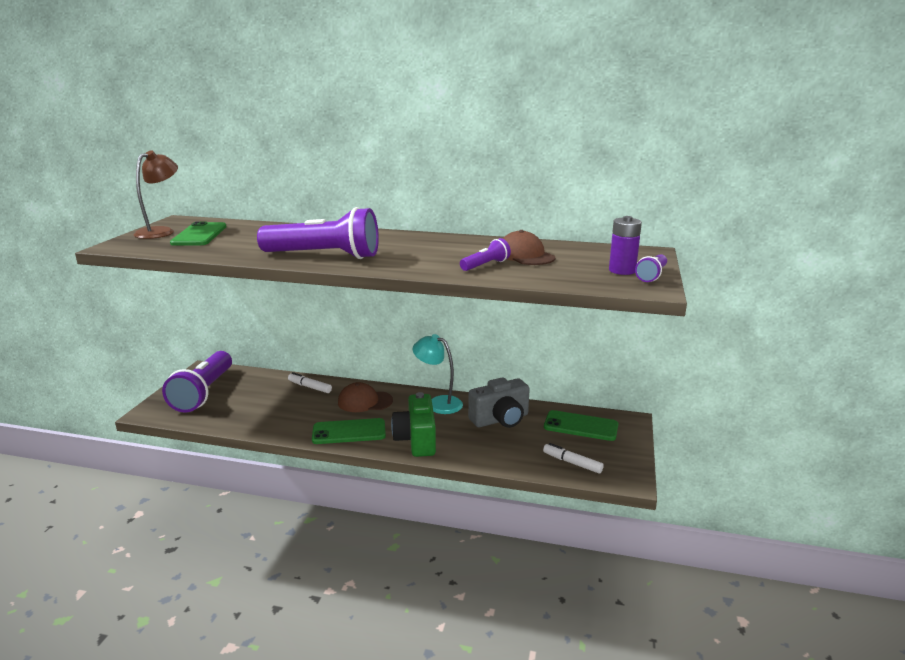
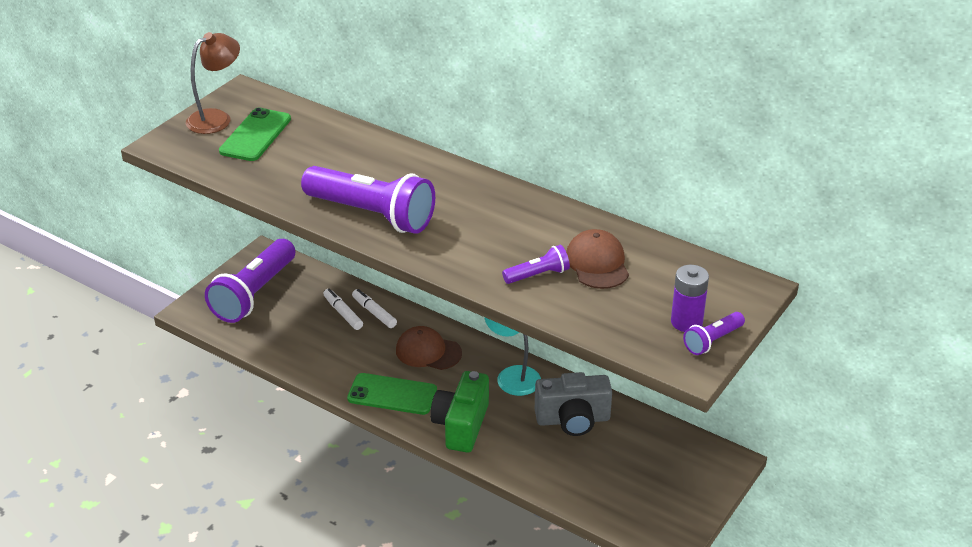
camera: 20 degrees right, 15 degrees up
(572, 463) = (619, 504): white marker -> white marker (343, 313)
(580, 426) = (663, 454): green phone -> none

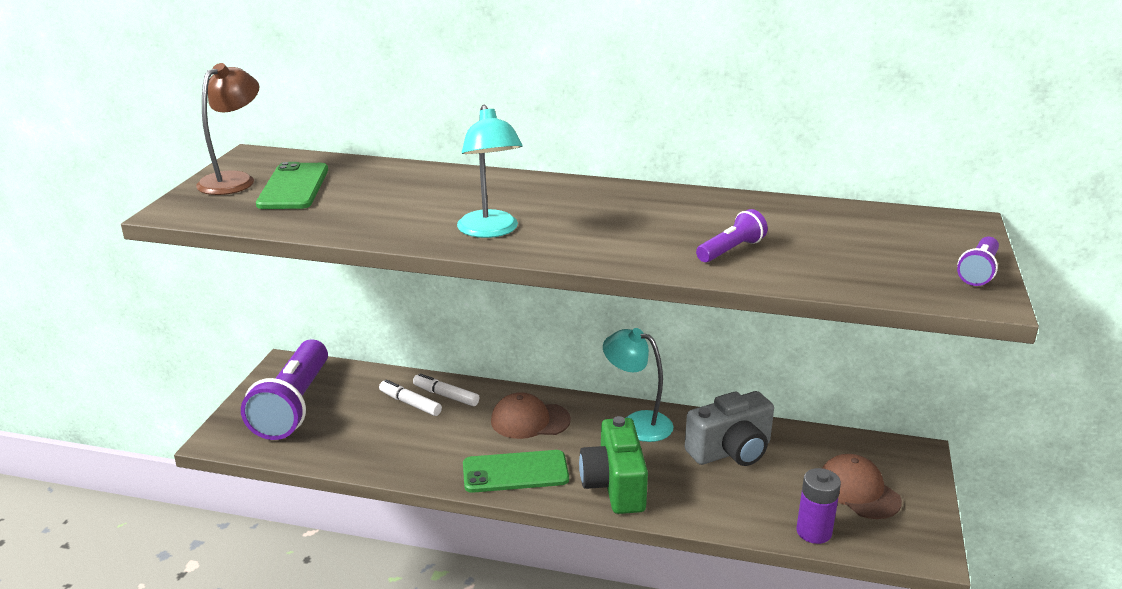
camera: 20 degrees left, 10 degrees down
(372, 215) = (490, 231): purple flashlight -> turquoise lamp
(597, 263) = (784, 230): brown cap -> brown cap (858, 491)
(686, 322) = (932, 261): purple battery -> purple battery (814, 532)

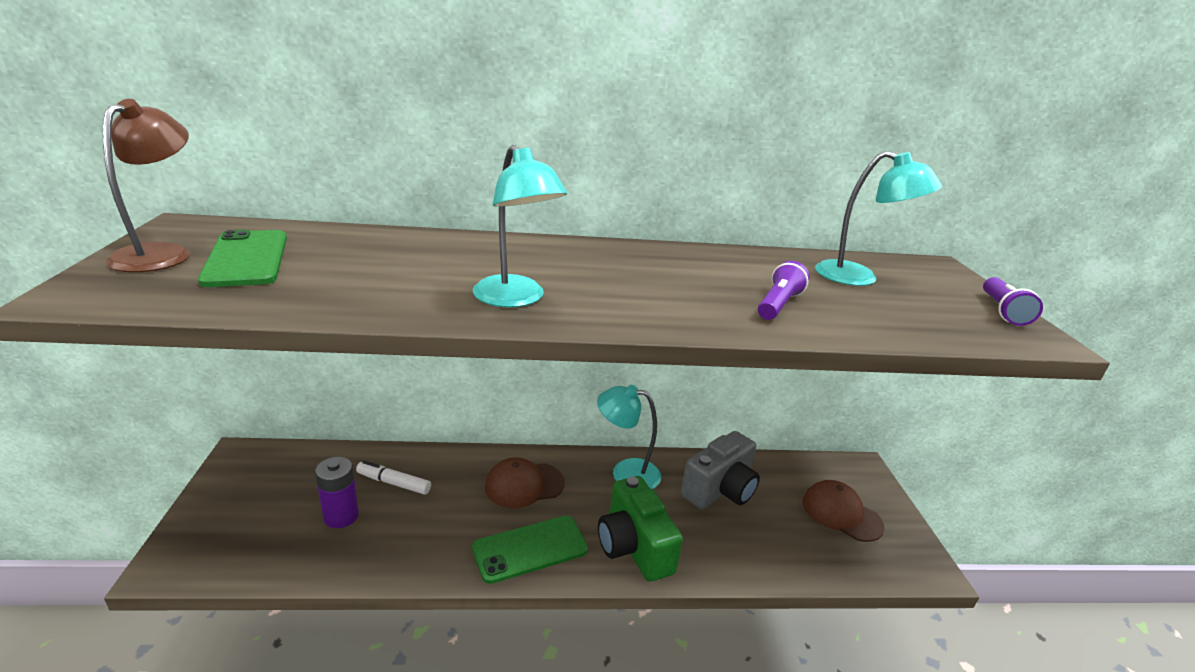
camera: 20 degrees left, 0 degrees up
(293, 406) = (258, 505): purple flashlight -> none
(446, 396) = (430, 468): white marker -> none
(814, 532) = (830, 566): purple battery -> purple battery (341, 516)
(849, 230) = (858, 277): none -> turquoise lamp

